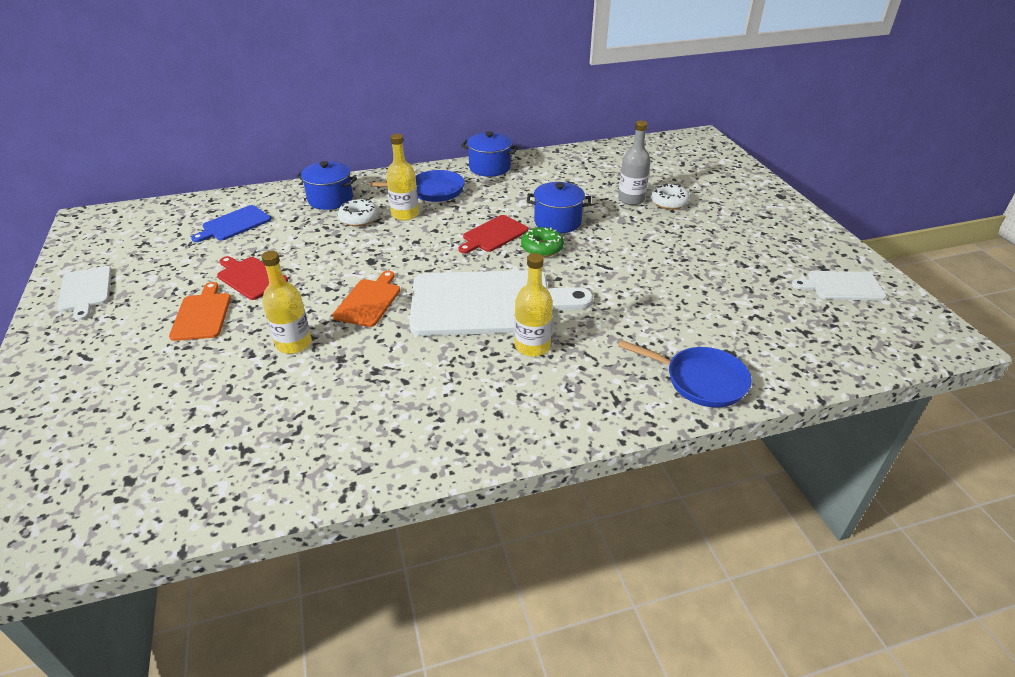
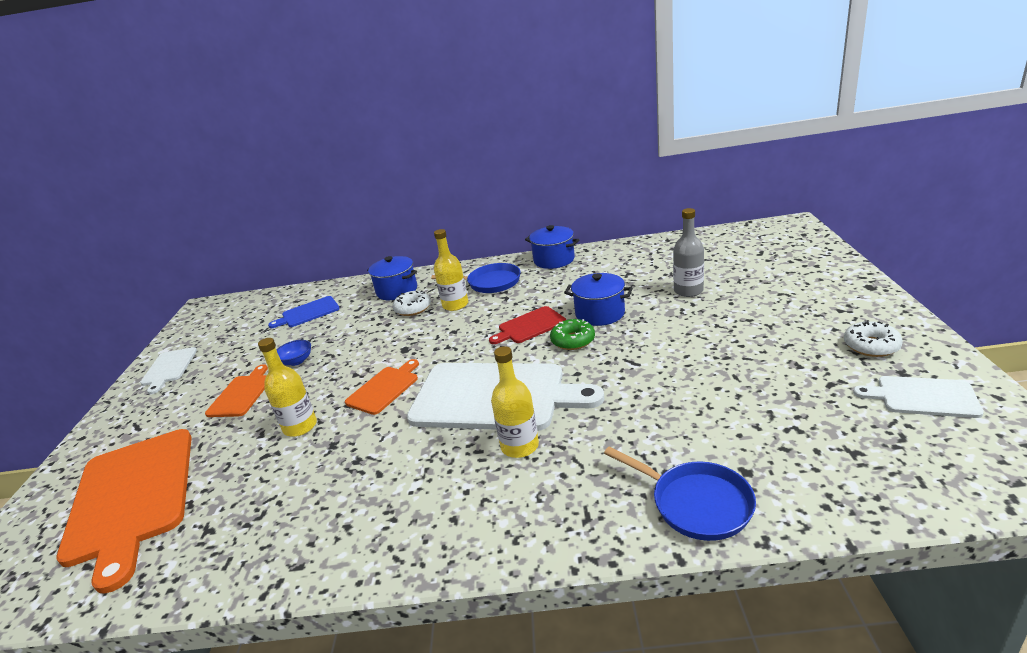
camera: 20 degrees right, 10 degrees down
(130, 429) = (131, 498): none -> orange cutting board
(250, 277) = (296, 361): red cutting board -> blue bowl
(669, 202) = (730, 294): white donut -> white donut (871, 346)

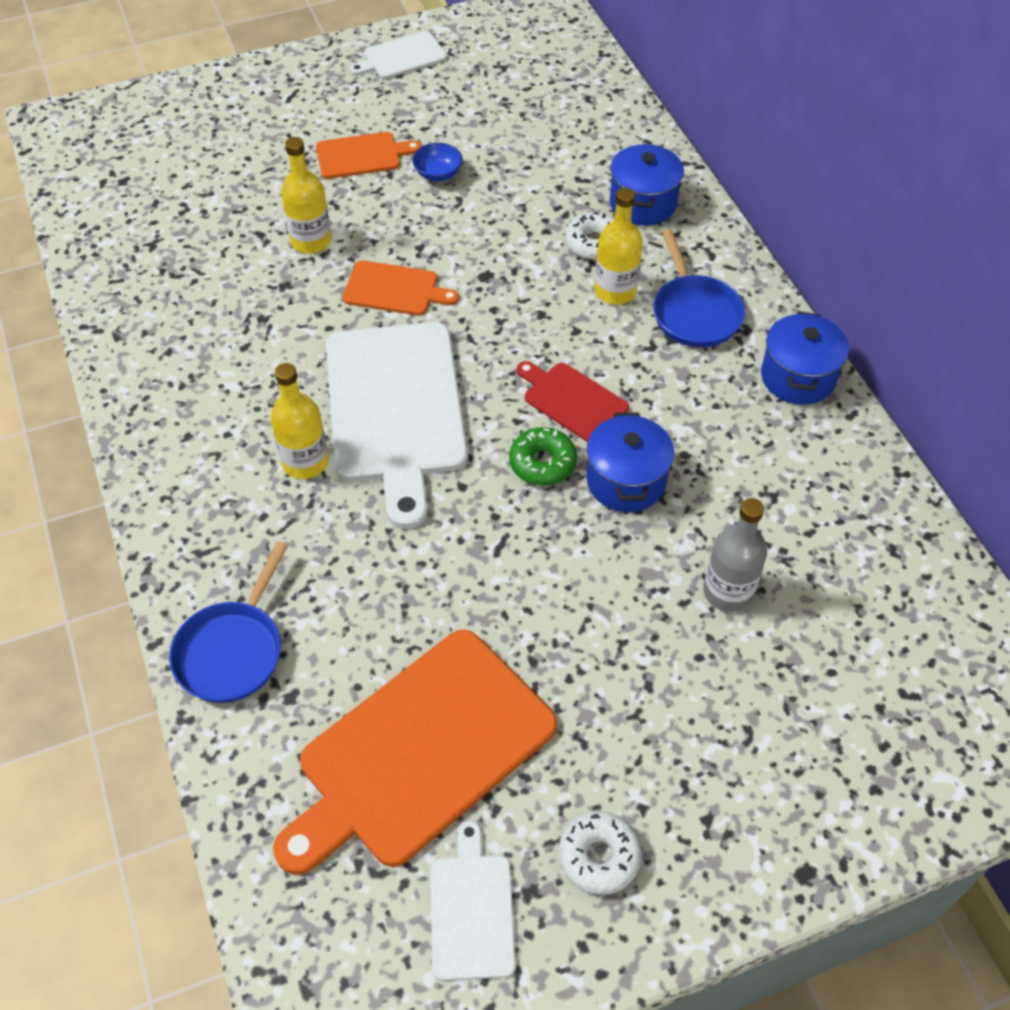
camera: 65 degrees right, 25 degrees up
(131, 498) = (185, 160): orange cutting board -> orange cutting board (420, 752)
(308, 313) = (557, 128): blue cutting board -> none

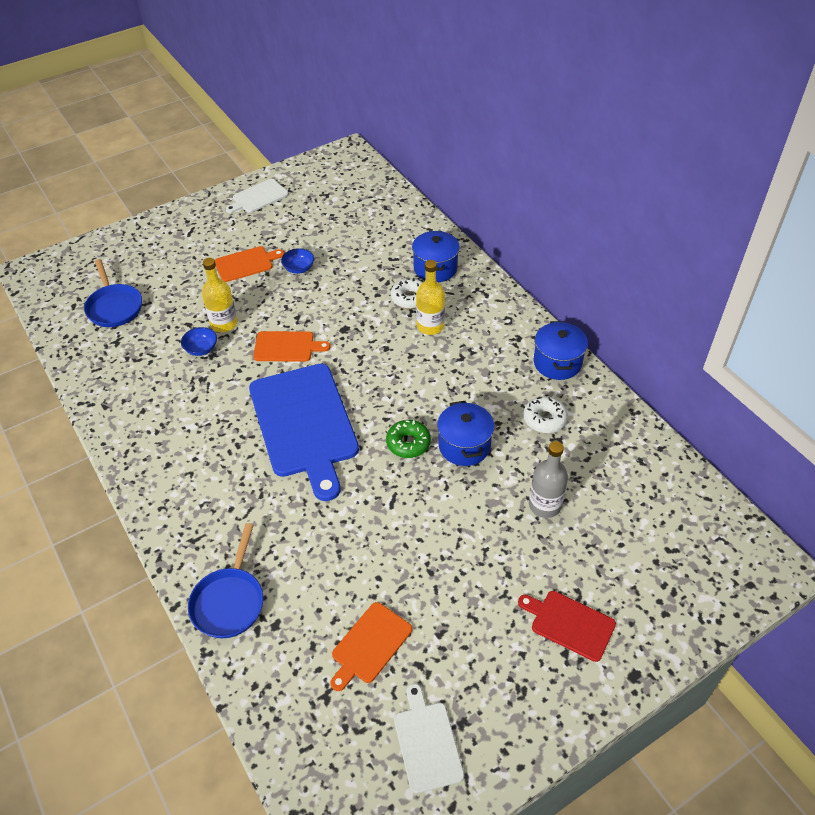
camera: 10 degrees left, 5 degrees down
(270, 274) = (201, 349): none -> blue bowl
(305, 462) = (251, 468): yellow bottle -> none
(395, 409) = (304, 424): white cutting board -> blue cutting board
(420, 752) = (369, 645): orange cutting board -> orange cutting board, size x0.49
(572, 400) = (418, 400): red cutting board -> red cutting board (569, 624)
(599, 856) = (501, 691): white donut -> white donut (544, 419)
(694, 313) = (483, 332): blue pan -> blue pan (114, 307)

